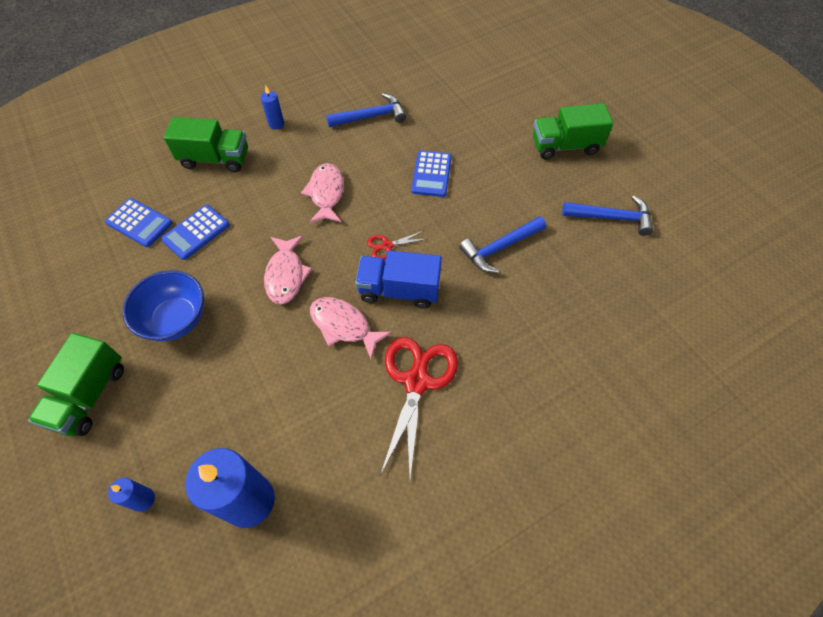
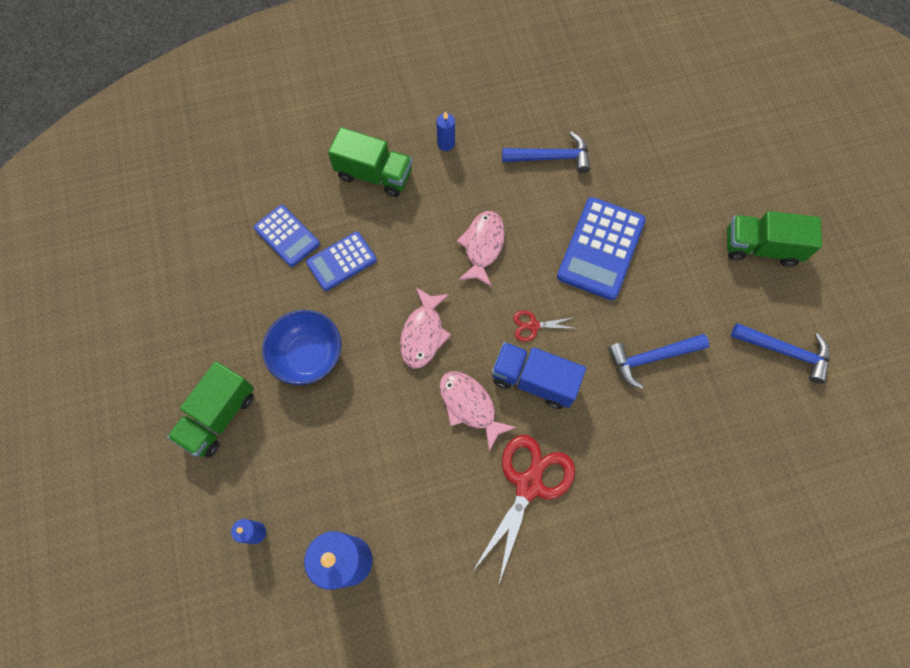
camera: 15 degrees right, 10 degrees up
(431, 174) = (601, 248): blue calculator -> blue calculator, size x1.61

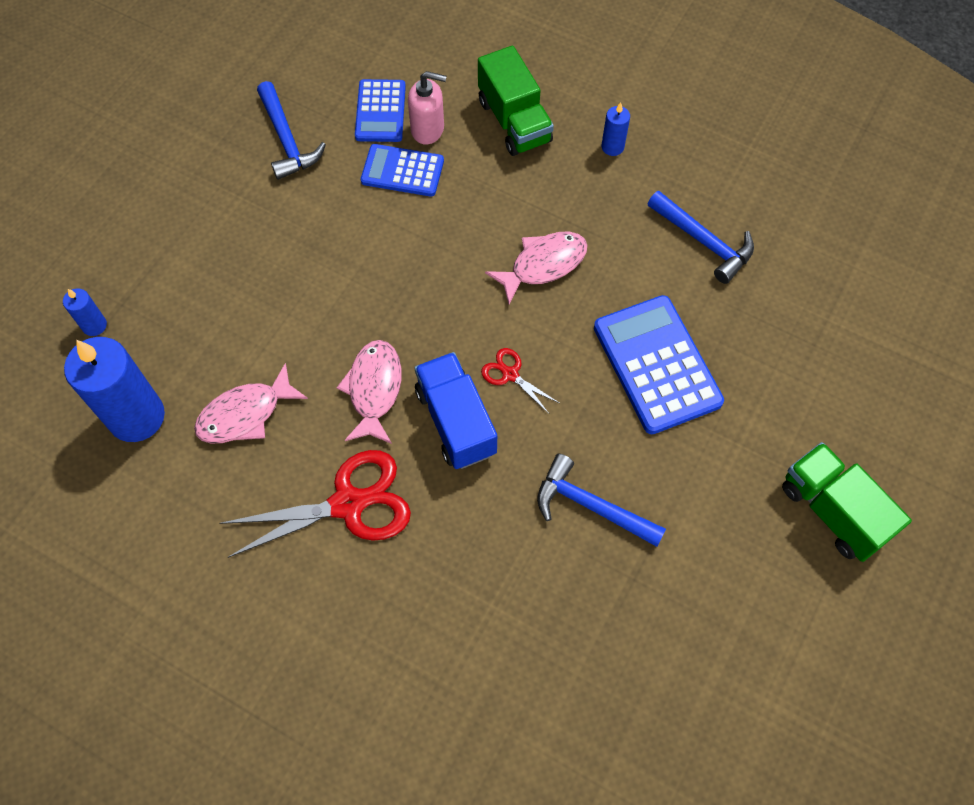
camera: 45 degrees right, 5 degrees down
(219, 416) = (167, 210): green truck -> none
(308, 356) = (288, 225): blue bowl -> none
(328, 222) = (428, 129): none -> pink soap dispenser
(423, 334) = (403, 292): pink fish -> pink fish (245, 414)
(601, 248) = (657, 364): blue calculator -> blue calculator turned 90 degrees clockwise
(785, 351) = (740, 630): blue hammer -> blue hammer (287, 140)

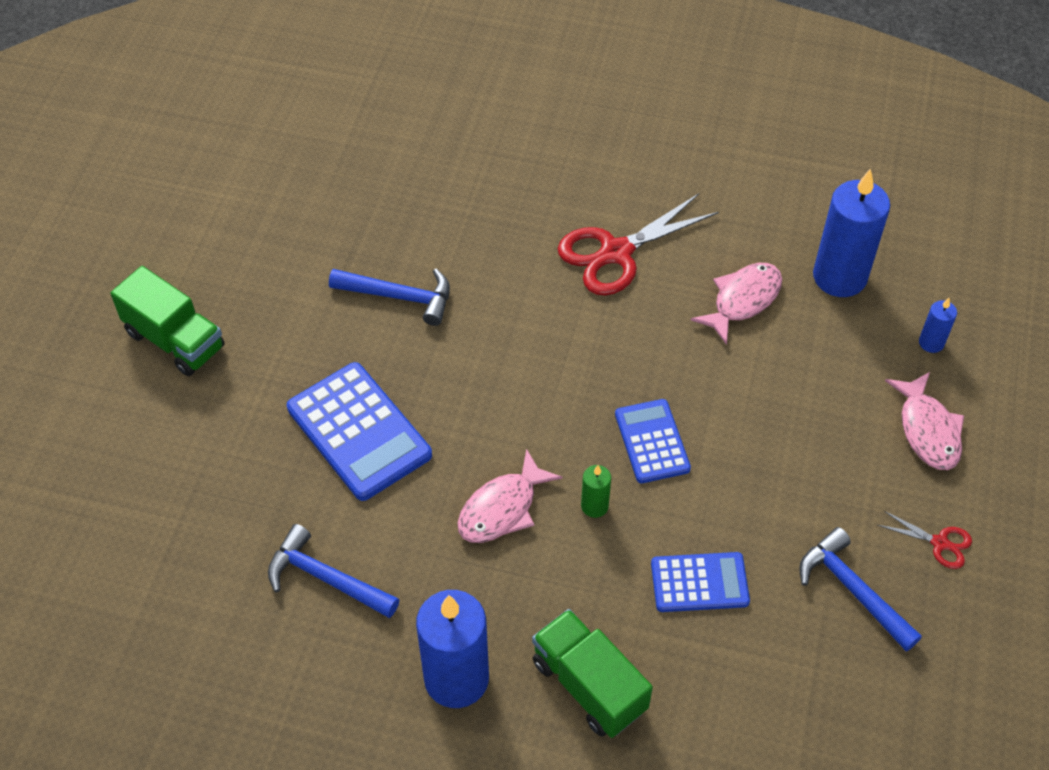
camera: 165 degrees right, 10 degrees down
(374, 389) = (632, 347): pink fish -> pink fish (927, 430)
(380, 111) = (760, 657): blue calculator -> blue calculator (652, 442)
(428, 129) = (691, 647): pink soap dispenser -> none
(455, 421) = (544, 337): blue truck -> none
(464, 249) = (594, 506): none -> green candle
(510, 374) = (505, 389): red scissors -> red scissors (940, 543)
(612, 147) = (456, 679): blue candle -> blue candle, size x2.19

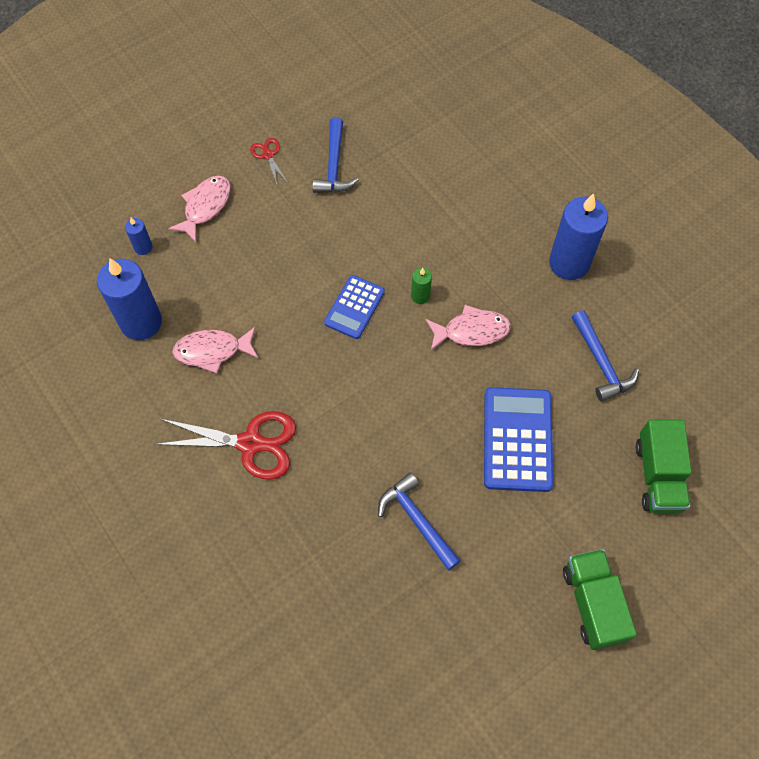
camera: 140 degrees left, 10 degrees up
(589, 685) = (505, 215): green truck -> green truck (658, 476)
(699, 583) = (404, 221): blue calculator -> none

